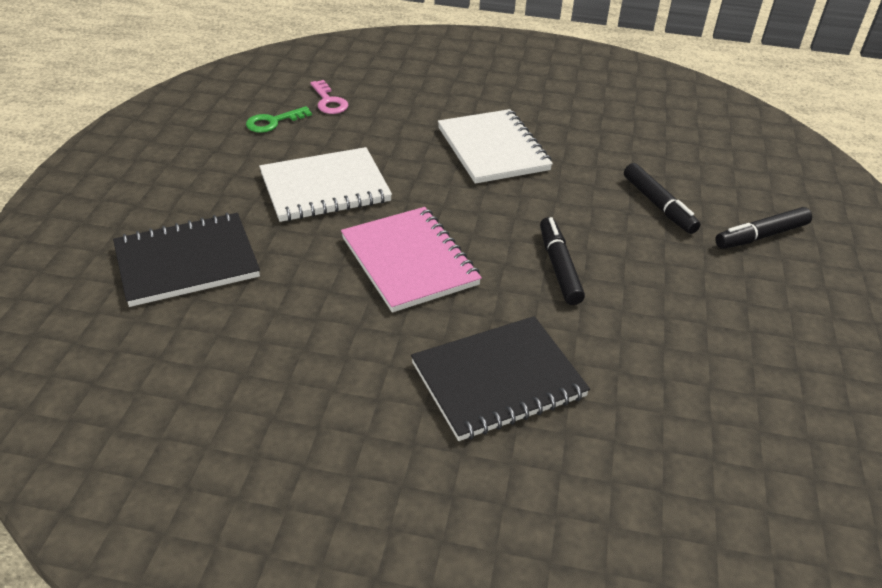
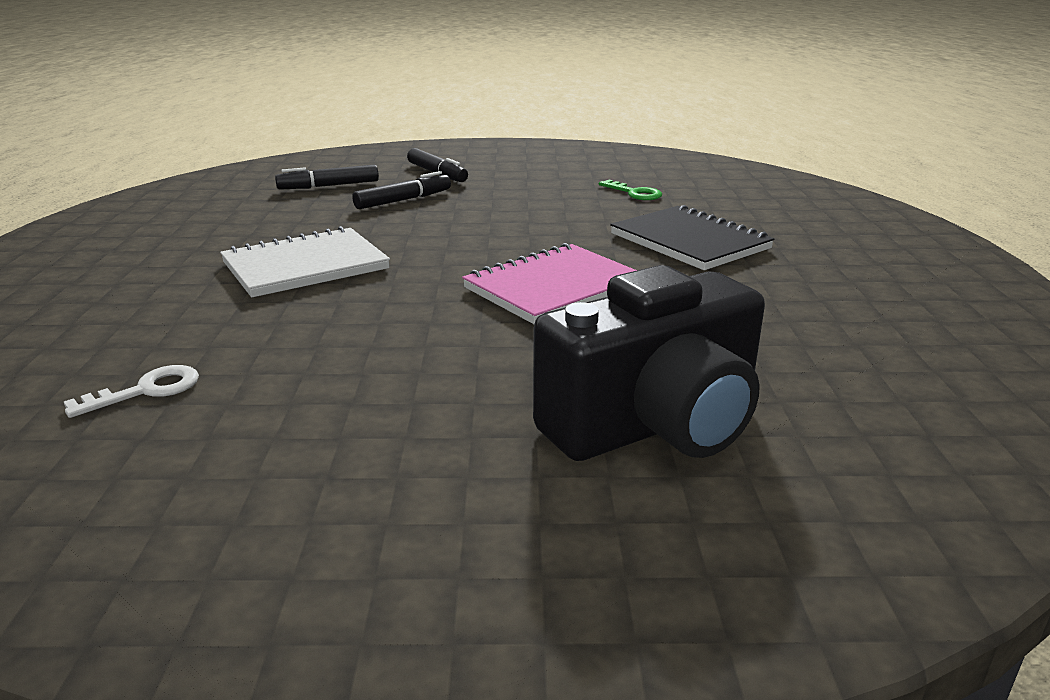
camera: 100 degrees left, 15 degrees down
(187, 262) = (655, 424): black notebook -> black camera
(273, 122) = (218, 433): green key -> green key (634, 193)
(325, 188) = (424, 354): white notebook -> none
(329, 101) = (146, 391): pink key -> white key
(559, 267) = (521, 229): black marker -> black marker (329, 186)

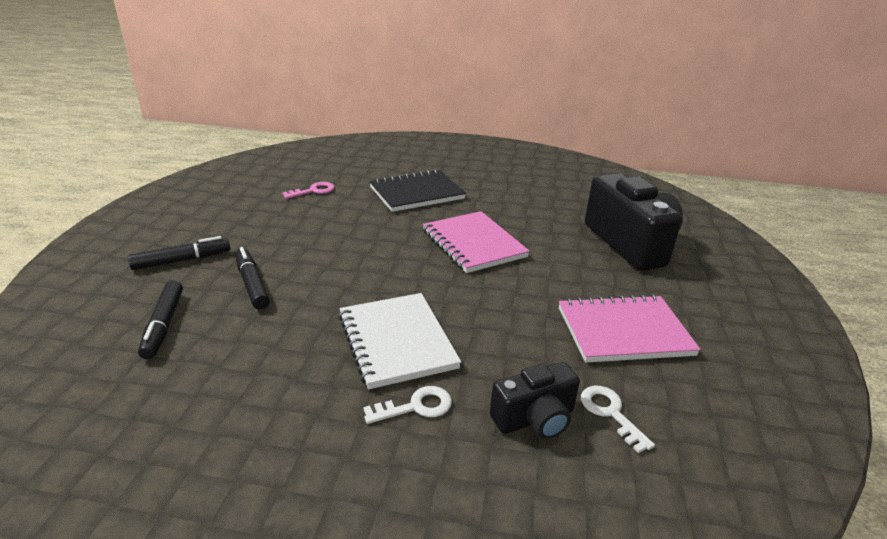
camera: 80 degrees left, 5 degrees up
(154, 343) = (535, 418): none -> black camera
(193, 284) = (416, 407): none -> white key
(333, 406) = (623, 331): none -> pink notebook
(634, 193) = (313, 191): green key -> pink key

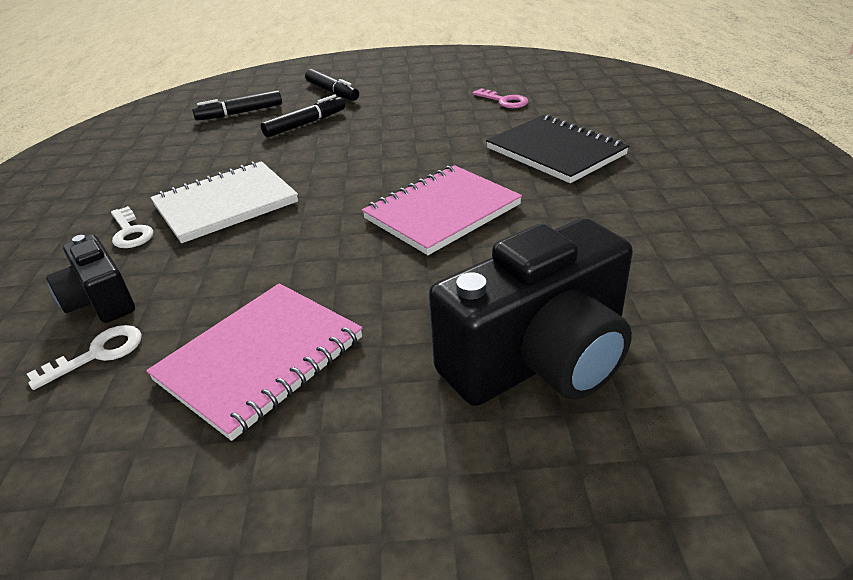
camera: 80 degrees right, 5 degrees up
(623, 331) = (260, 359): pink notebook -> pink notebook turned 60 degrees clockwise

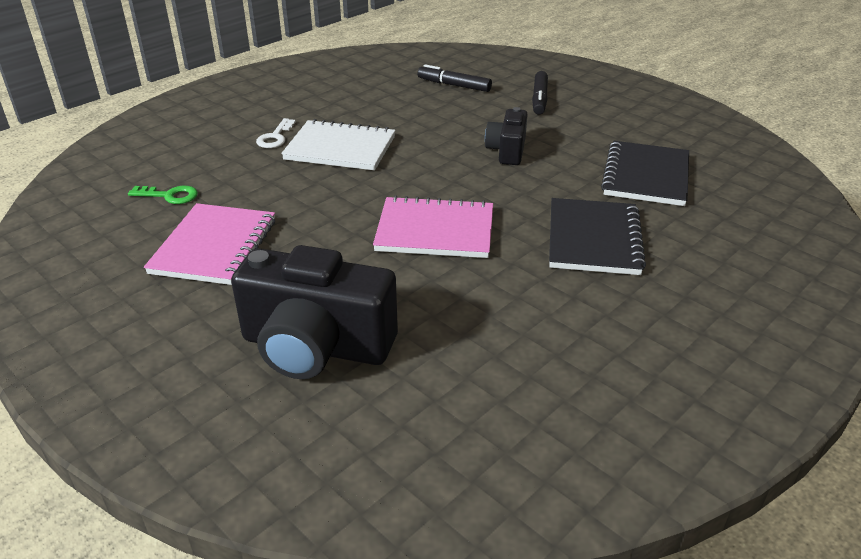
camera: 45 degrees right, 0 degrees up
(97, 354) = (169, 196): white key -> green key
(101, 300) = (209, 168): black camera -> black camera (507, 151)
(260, 359) = (214, 246): pink notebook -> pink notebook turned 75 degrees counterclockwise
(305, 124) = (476, 116): black marker -> none
(504, 101) = (646, 176): pink key -> black notebook

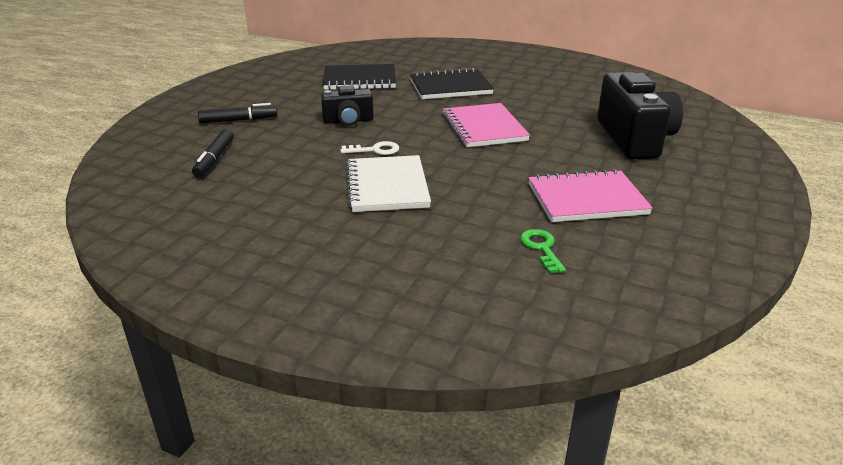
camera: 110 degrees left, 5 degrees down
(275, 137) = (384, 226): white key -> white key (375, 150)

